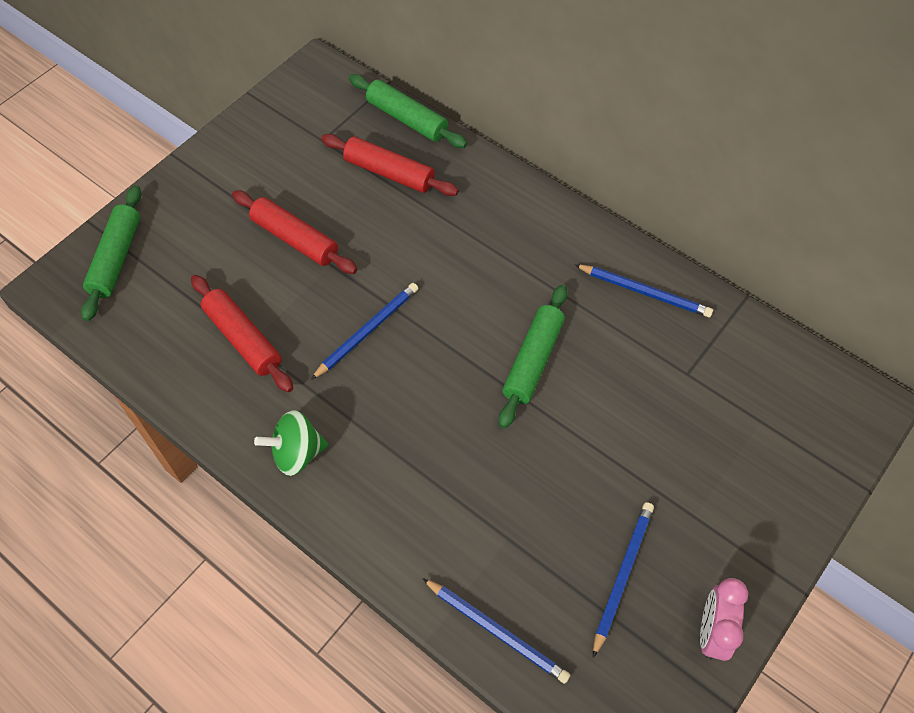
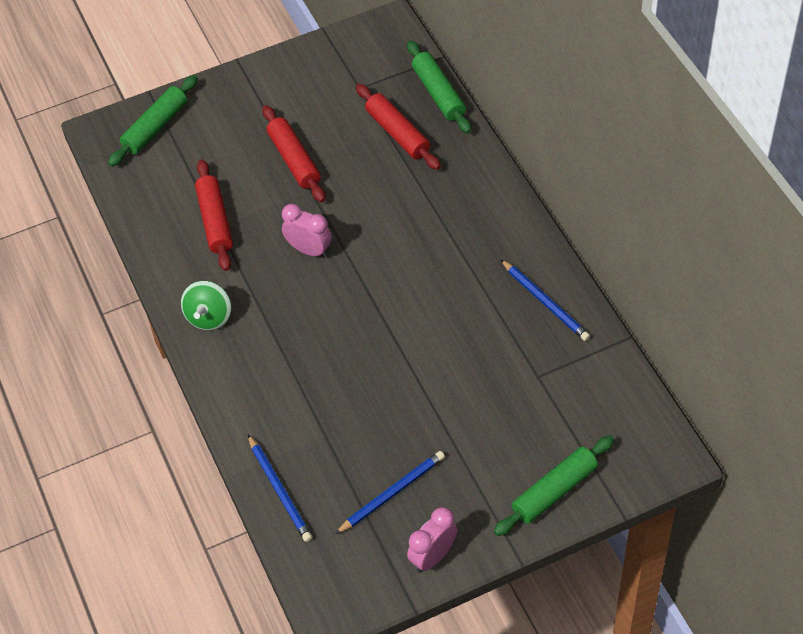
camera: 30 degrees right, 5 degrees down
(297, 453) = (209, 317): green spinning top -> green spinning top turned 90 degrees counterclockwise
(367, 331) = (309, 250): blue pencil -> pink clock
(533, 360) = (422, 319): green rolling pin -> green rolling pin (554, 491)

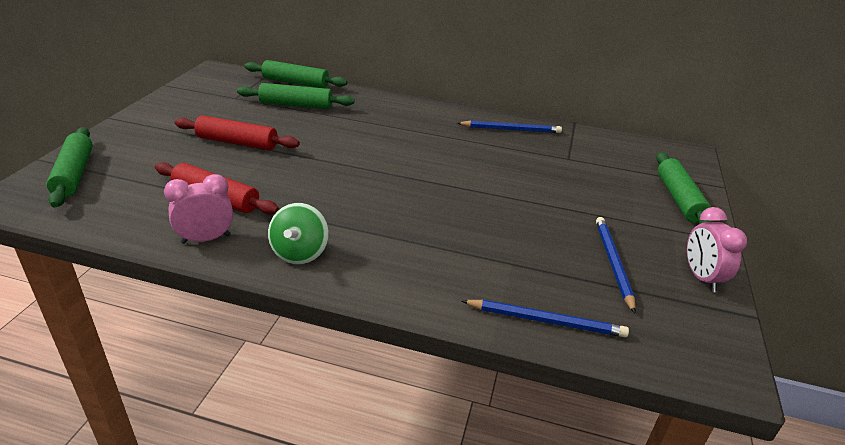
camera: 55 degrees left, 20 degrees down
(209, 317) = (300, 253): green spinning top -> green spinning top turned 45 degrees clockwise
(309, 250) = (323, 177): pink clock -> pink clock (206, 239)
(398, 133) = (296, 105): red rolling pin -> green rolling pin

